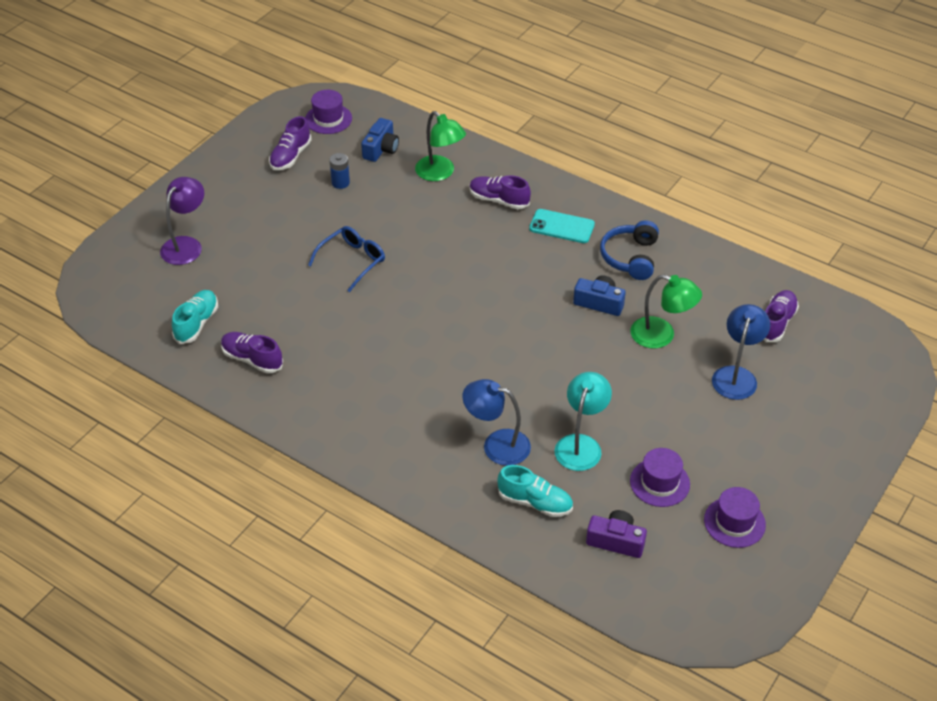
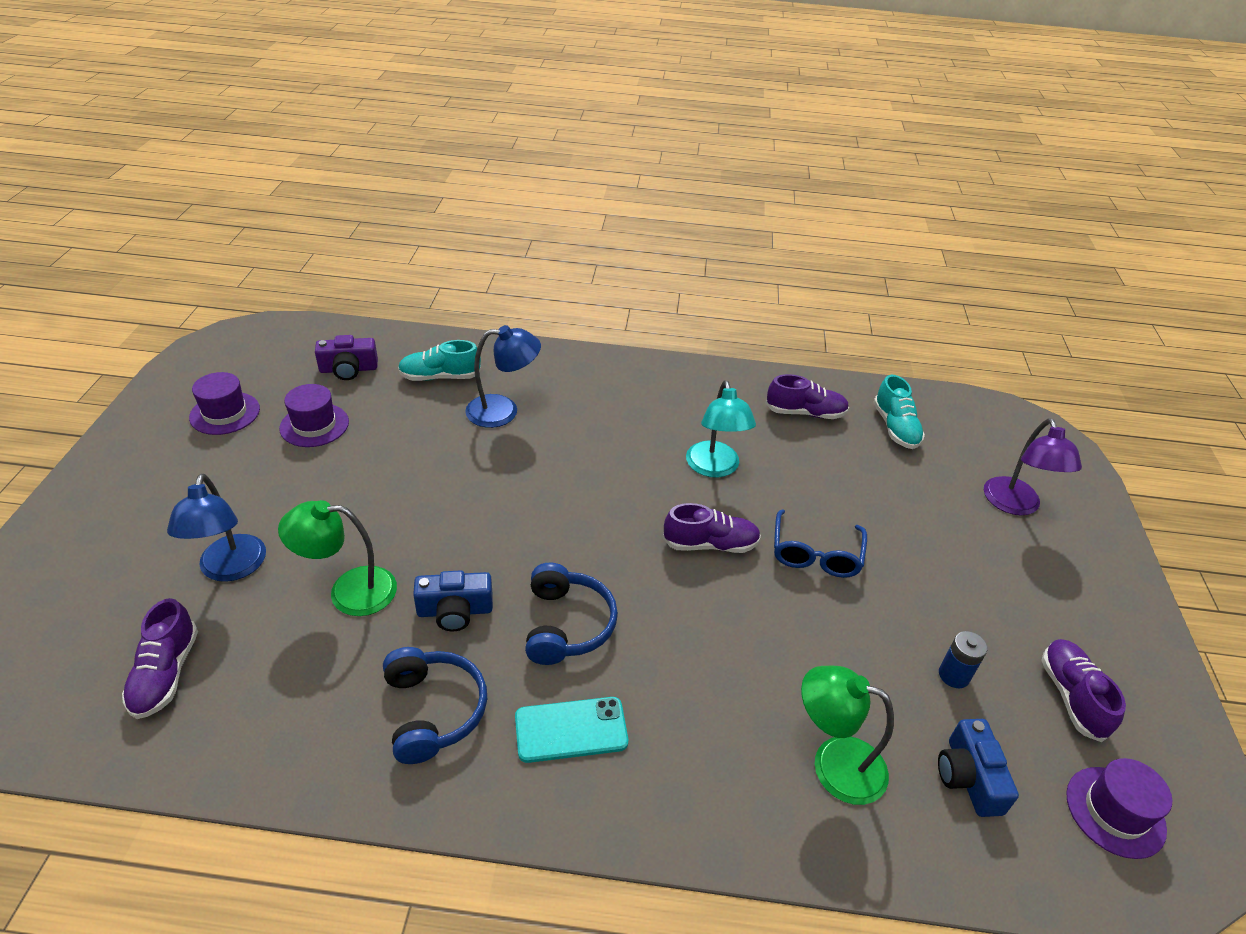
camera: 150 degrees right, 5 degrees down
(499, 200) = (702, 744): purple shoe -> purple shoe (710, 544)
(536, 274) = (567, 625): none -> blue headphones
(581, 444) = (413, 435): turquoise lamp -> turquoise lamp (714, 468)

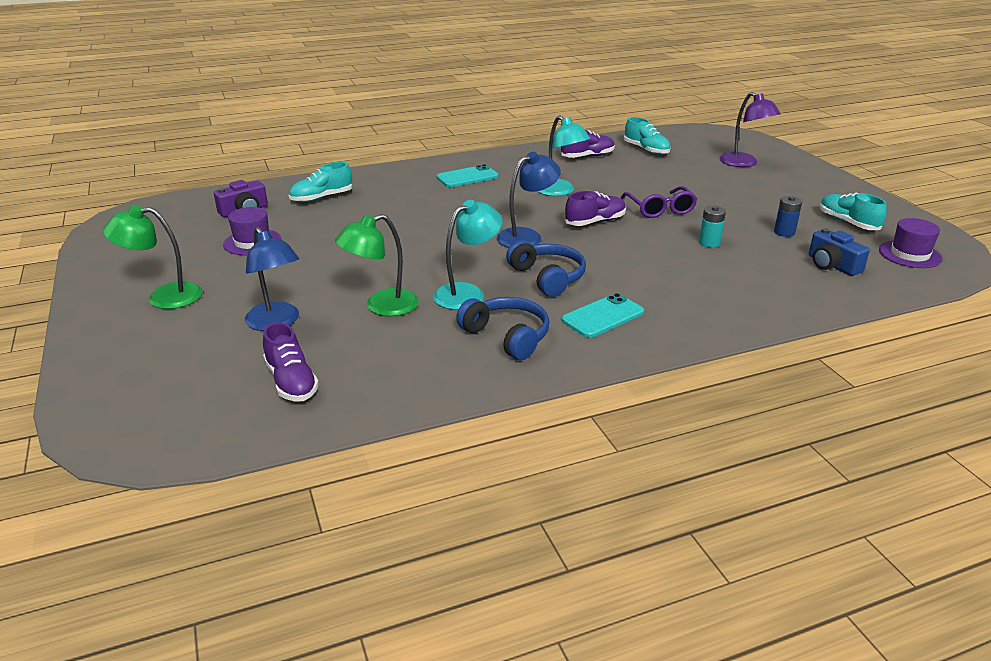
camera: 25 degrees left, 10 degrees down
(225, 413) = (168, 255): purple hat -> none
(455, 611) = (467, 293): blue camera -> turquoise lamp
(503, 411) = (389, 202): blue lamp -> blue lamp (527, 236)
(626, 399) = (467, 177): none -> turquoise phone
(815, 554) = (660, 209): blue glasses -> purple glasses
(827, 650) = (709, 243): none -> turquoise battery
(834, 763) = (762, 282): green lamp -> green lamp (164, 297)
(1071, 696) = (848, 223): purple shoe -> turquoise shoe

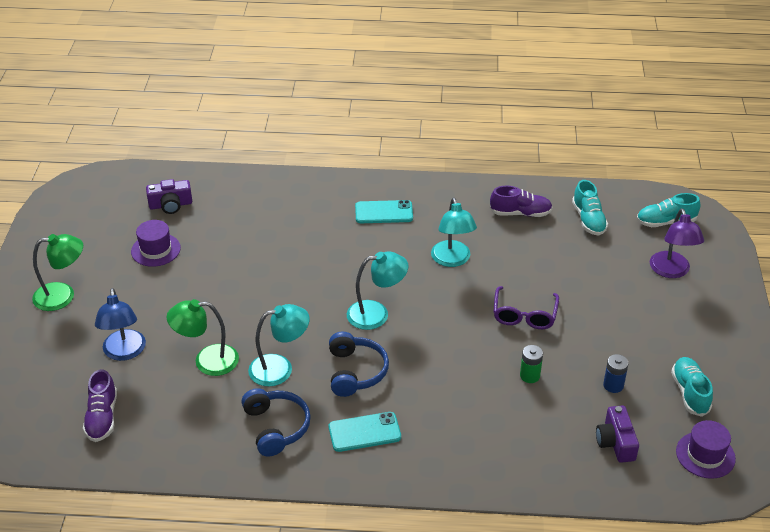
camera: 25 degrees right, 10 degrees up
(164, 297) = (63, 296): green lamp -> green lamp turned 150 degrees clockwise
(322, 198) = (241, 206): turquoise shoe -> turquoise shoe (666, 222)
(527, 236) = (376, 314): blue lamp -> turquoise lamp
(595, 222) = (450, 314): purple shoe -> none
(709, 243) = (529, 376): turquoise battery -> green battery
(832, 265) = (615, 442): blue camera -> purple camera

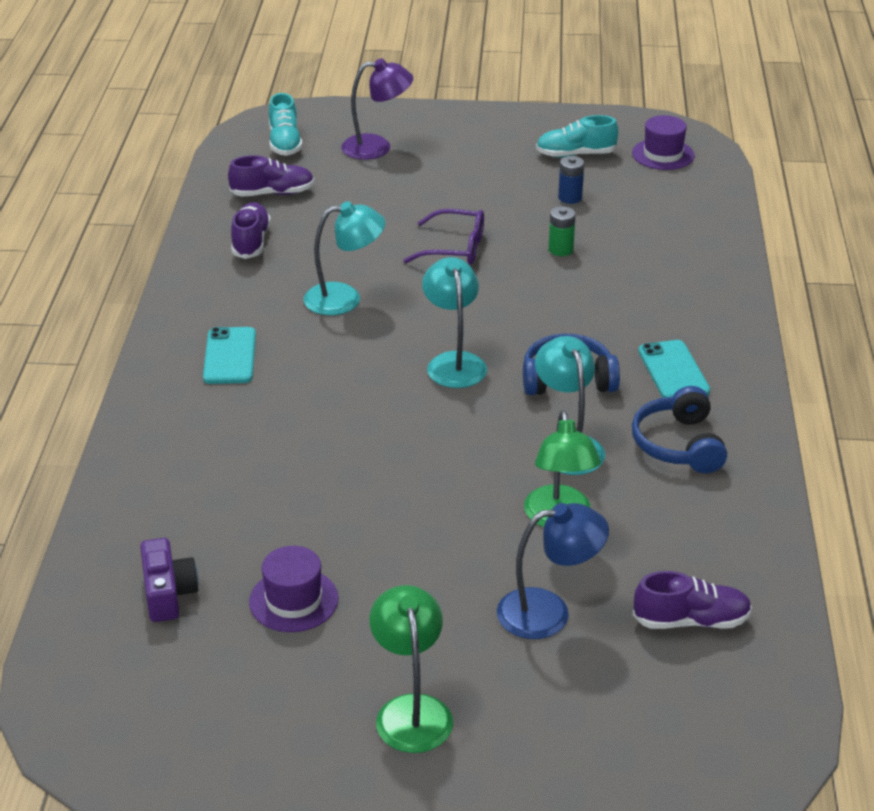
camera: 90 degrees left, 5 degrees down
(276, 427) = (678, 444): blue headphones -> blue headphones turned 75 degrees counterclockwise
(588, 220) = (272, 193): turquoise shoe -> purple shoe
(615, 442) = (655, 202): purple camera -> none

